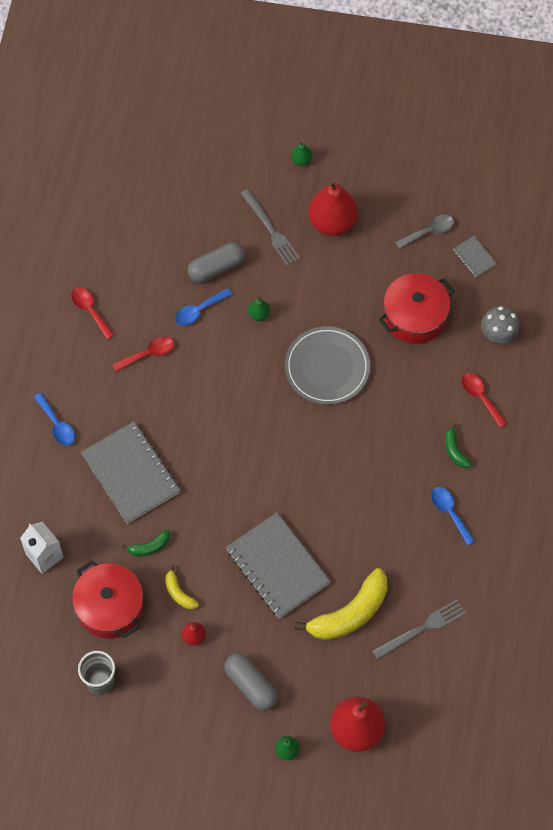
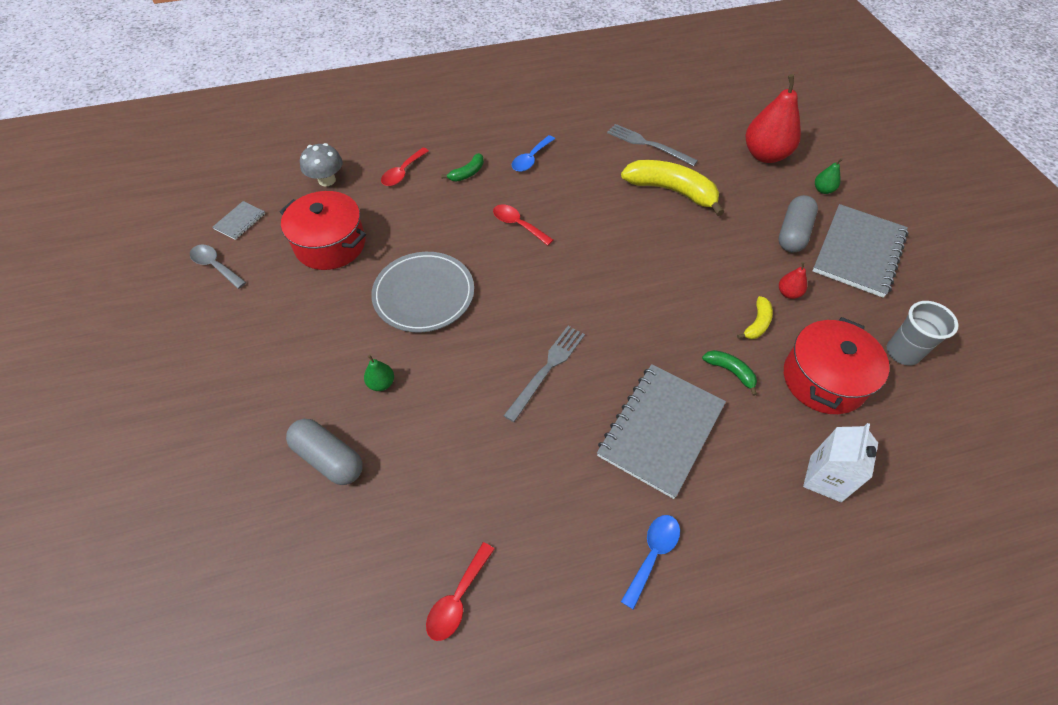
camera: 115 degrees left, 10 degrees down
(148, 354) = (491, 485): red spoon -> red spoon (518, 225)
(199, 310) = (401, 452): blue spoon -> none
(271, 230) = (250, 418): grey fork -> grey fork (547, 369)
(277, 567) = (668, 255): grey notebook -> grey notebook (858, 252)
(301, 160) = (128, 426): green pear -> none
(332, 222) = (223, 358): red pear -> none

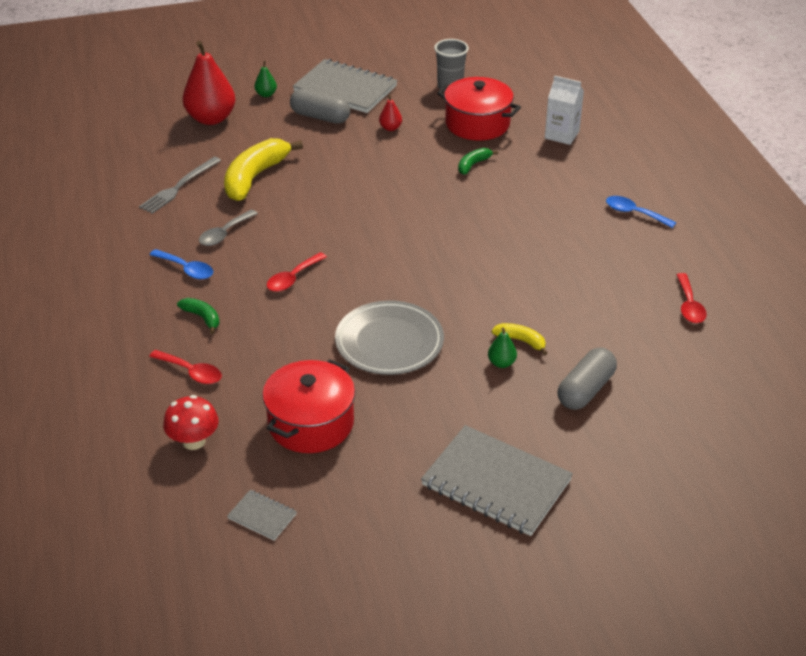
camera: 90 degrees left, 15 degrees down
(215, 266) = (341, 525): grey spoon -> grey spoon (224, 234)
(327, 180) = (194, 441): grey mushroom -> red mushroom
(457, 598) = (689, 305): red spoon -> red spoon turned 60 degrees clockwise
(547, 369) = (477, 260): grey fork -> none
(660, 430) = (532, 203): grey notebook -> grey notebook (496, 483)
(757, 323) = (423, 147): yellow banana -> yellow banana (521, 341)

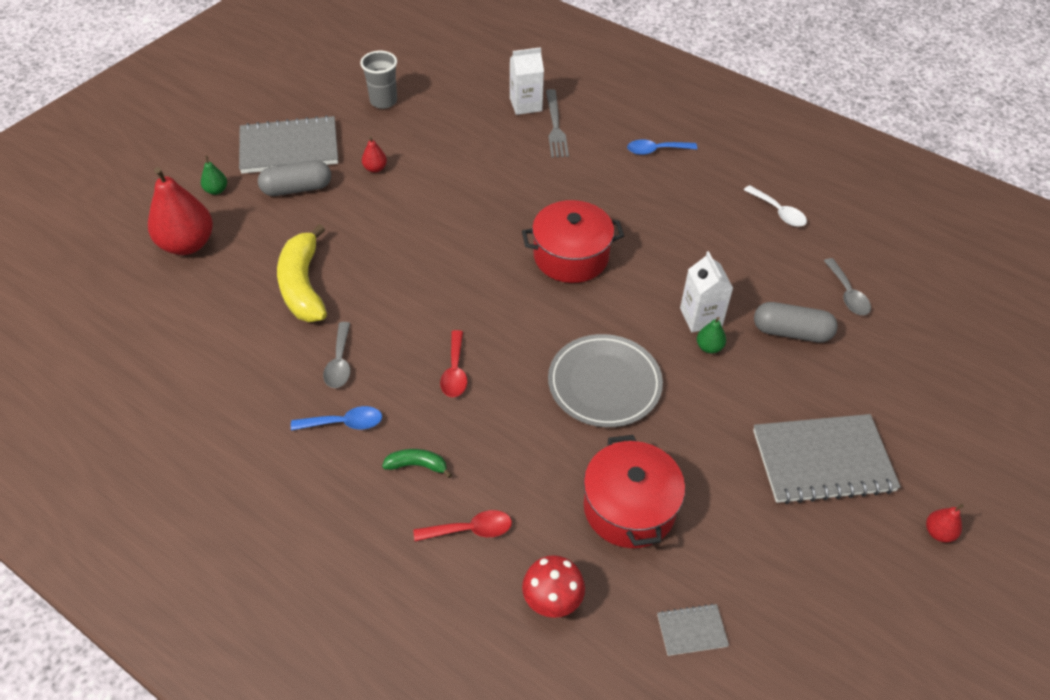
camera: 40 degrees left, 10 degrees up
(179, 187) = (237, 337): grey fork -> grey fork (555, 126)
(473, 165) = (486, 170): green banana -> none
(477, 124) = (446, 127): red pot -> red pot (571, 256)
(521, 341) = (701, 317): yellow banana -> white carton
(530, 583) = (938, 533): none -> red pear
(585, 390) = (791, 332): grey capsule -> grey capsule turned 75 degrees counterclockwise
(674, 391) = (847, 294): none -> grey spoon
(689, 305) = (778, 212): red spoon -> white spoon

